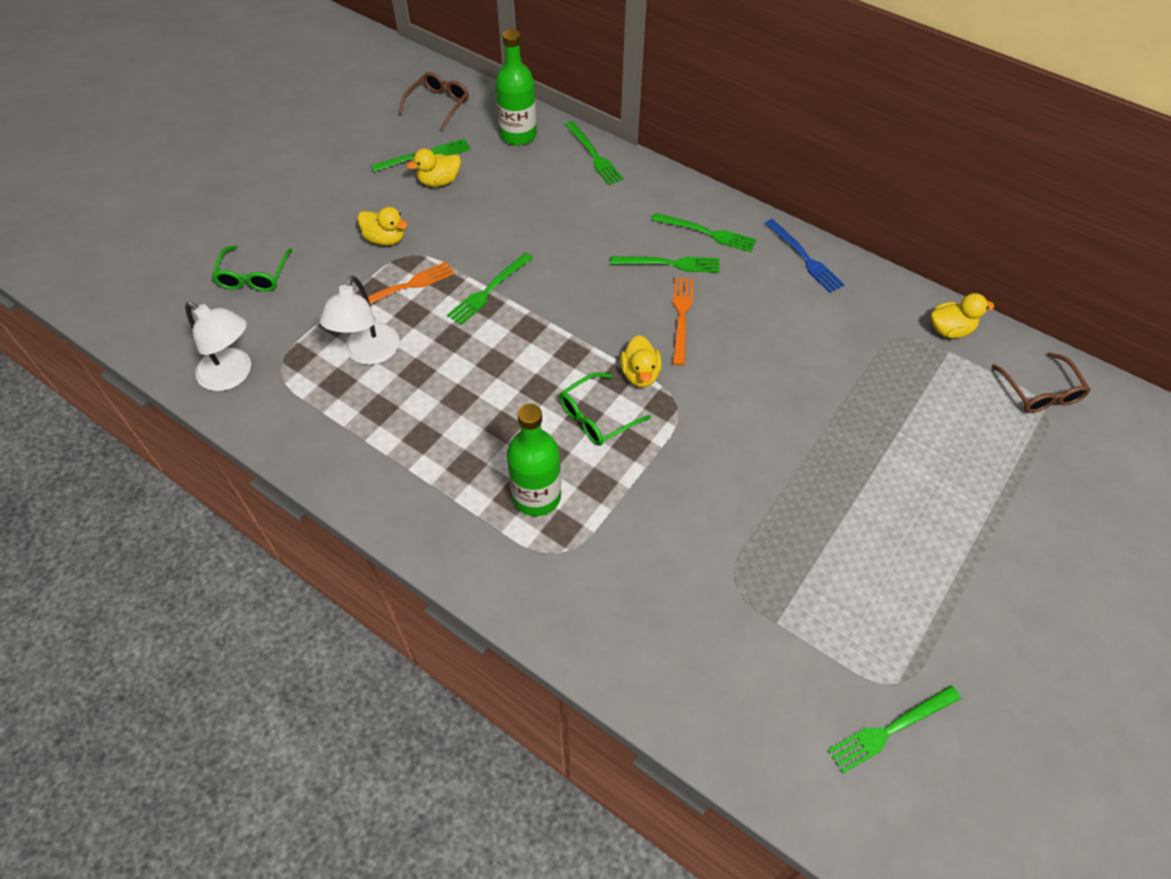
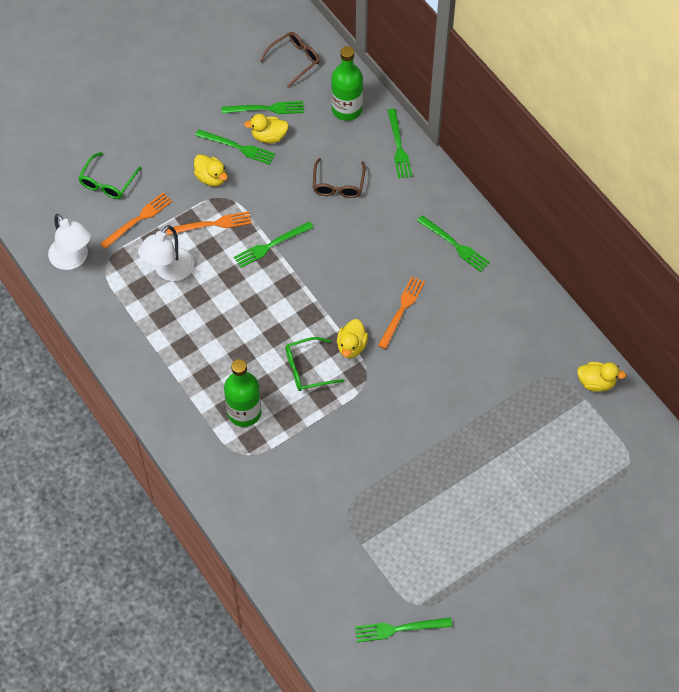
camera: 20 degrees right, 5 degrees up
(307, 306) = (138, 219): none -> orange fork
(669, 264) = (413, 263): green fork -> green fork (238, 147)
(804, 258) = (519, 289): blue fork -> none
(1040, 392) = (633, 450): brown glasses -> brown glasses (338, 185)

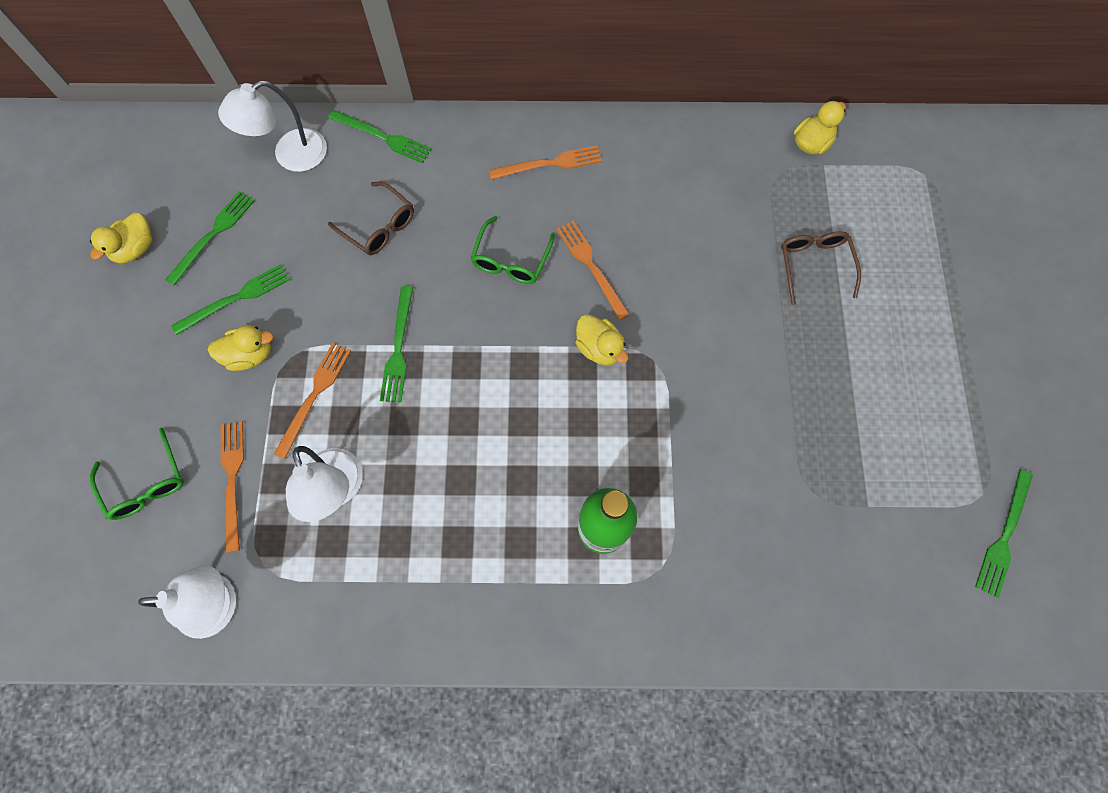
camera: 55 degrees left, 10 degrees up
(269, 136) = (252, 256): yellow duck -> yellow duck (136, 249)
(294, 60) = (178, 166): brown glasses -> brown glasses (814, 265)
(307, 369) = (594, 415): green glasses -> green glasses (511, 260)
(347, 109) = (290, 156): green bottle -> white lamp
(455, 245) = (550, 164): green fork -> orange fork

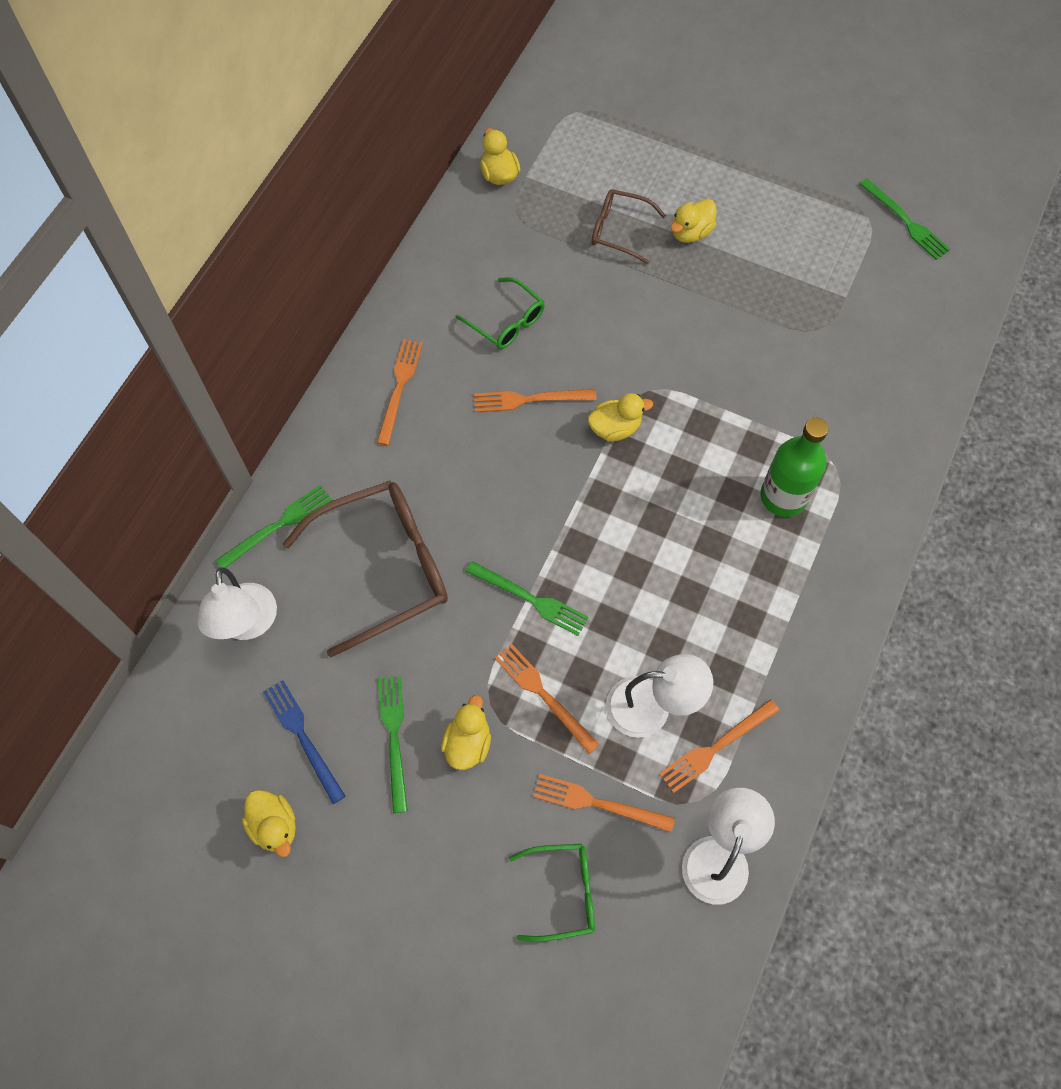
camera: 65 degrees left, 5 degrees down
(213, 235) = (303, 737): green fork -> blue fork
(320, 562) = (716, 747): none -> orange fork
(379, 226) = (384, 568): brown glasses -> brown glasses, size x1.85
(511, 260) = (486, 463): green glasses -> green glasses (506, 321)
(852, 329) = (691, 233): none -> yellow duck

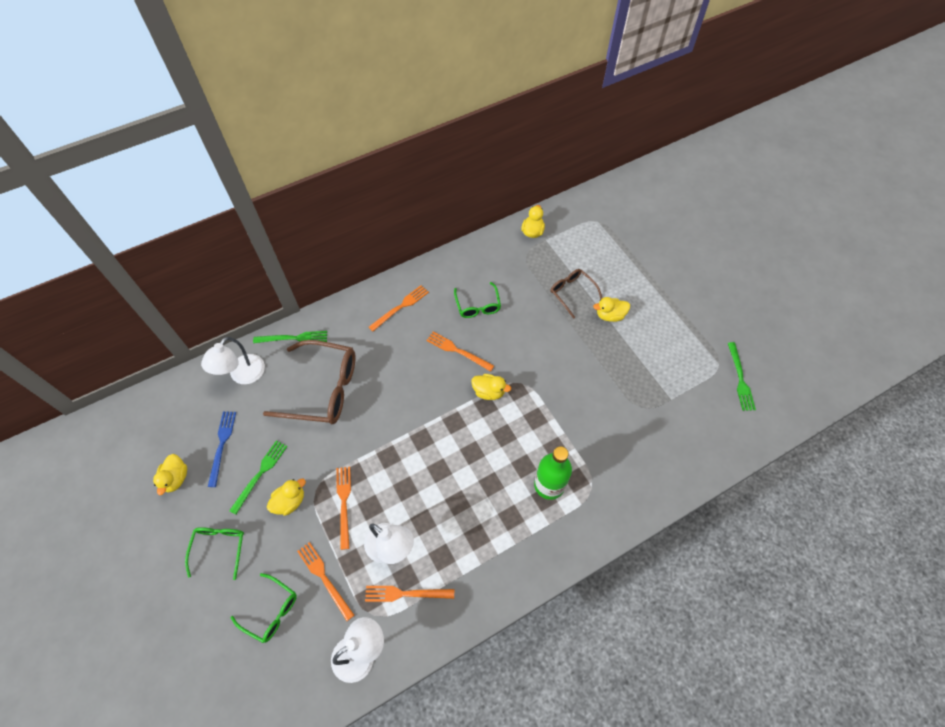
camera: 35 degrees right, 5 degrees down
(422, 868) = (219, 548): none -> green glasses
(530, 599) = (377, 450): green fork -> none

